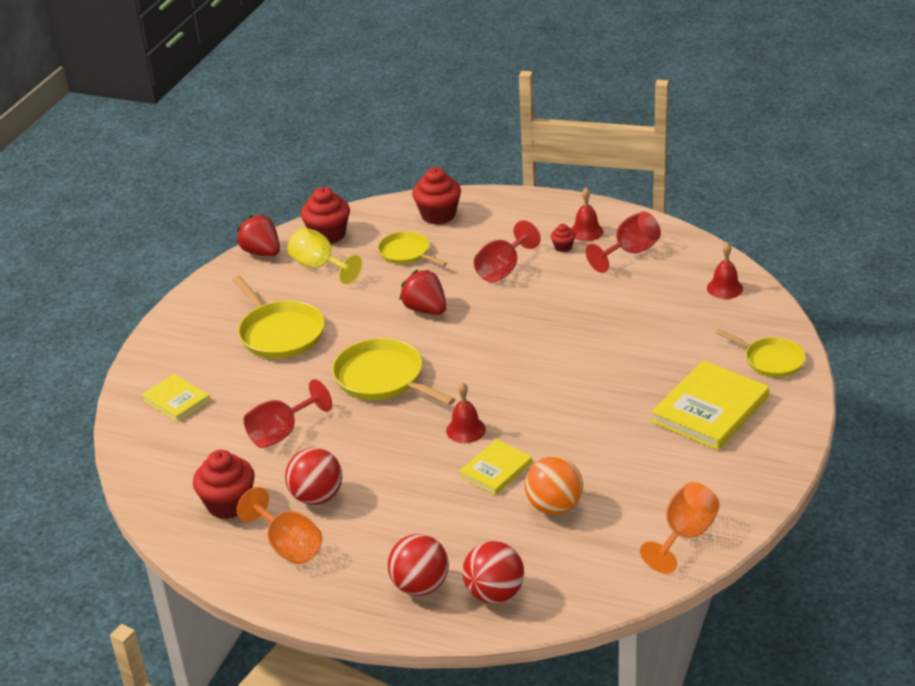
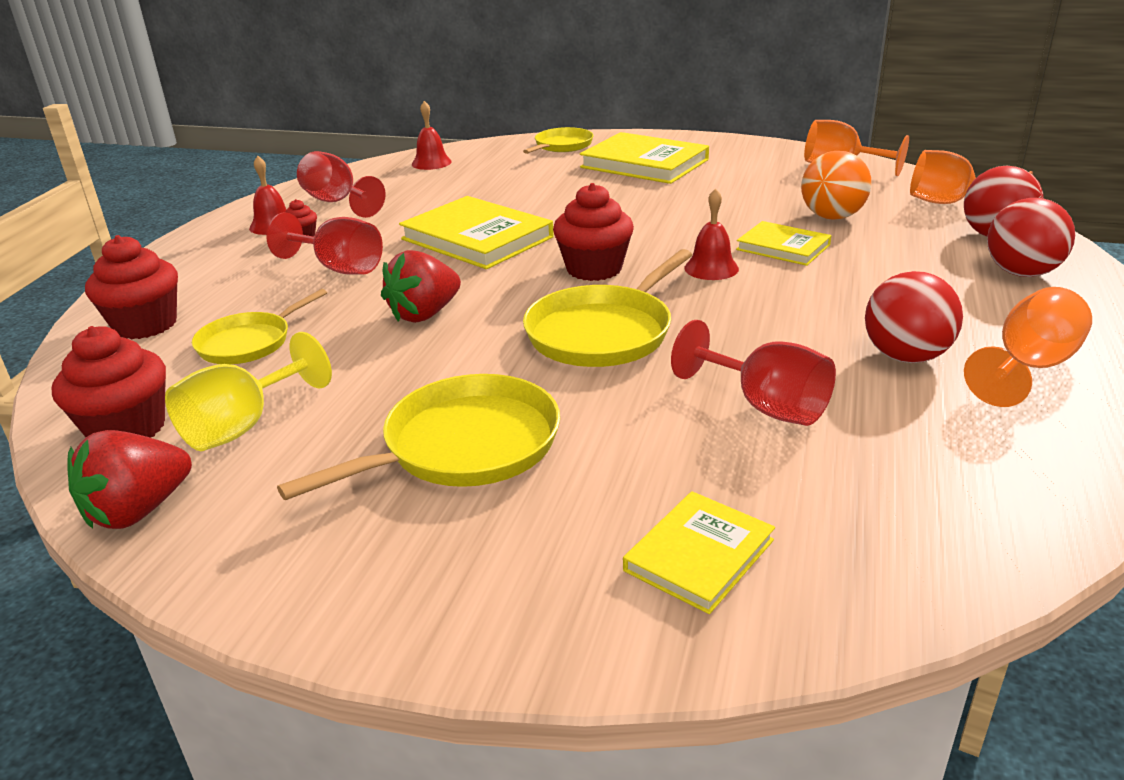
camera: 95 degrees left, 5 degrees down
(228, 504) = (976, 436): red cupcake -> red cupcake (594, 269)
(544, 322) = (477, 238): none -> yellow book
(573, 587) = (950, 204): none -> orange goblet

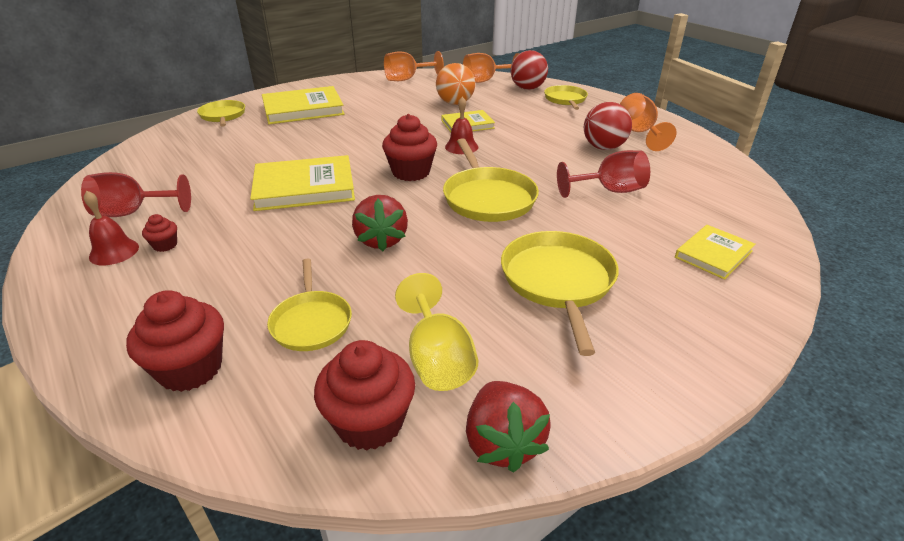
camera: 55 degrees left, 5 degrees up
(339, 268) = (254, 248): red goblet -> none
(431, 163) = (146, 158): red bell -> none
(699, 555) = (713, 254): yellow book -> yellow book turned 60 degrees clockwise
(1021, 273) = (565, 100): red ball -> yellow pan

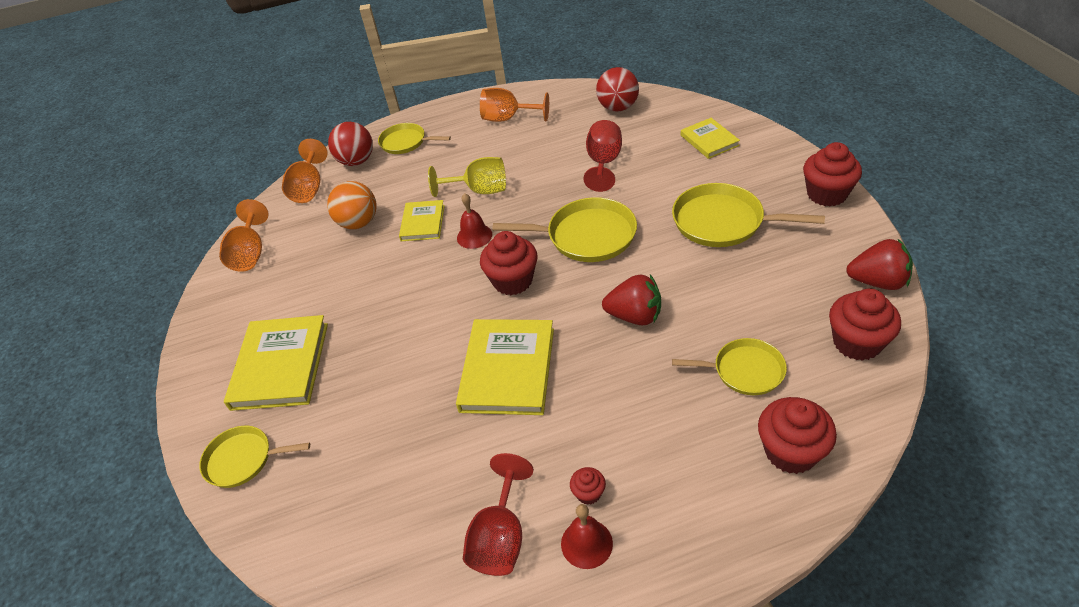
camera: 65 degrees left, 10 degrees up
(437, 359) = (799, 300): yellow goblet -> yellow goblet (480, 190)
(603, 147) = (525, 146): red ball -> red ball (618, 107)
(678, 373) = (826, 194): none -> red cupcake

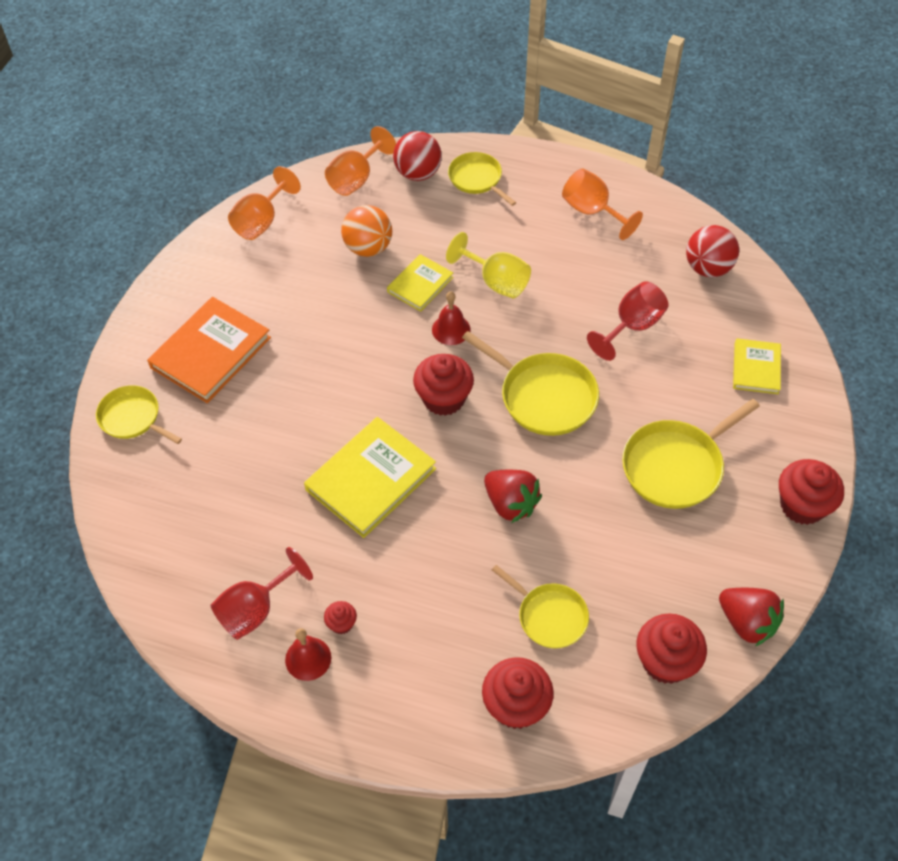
camera: 30 degrees right, 10 degrees up
(280, 365) = (211, 352): yellow book -> orange book
(722, 222) = (675, 466): yellow pan -> yellow pan turned 90 degrees counterclockwise

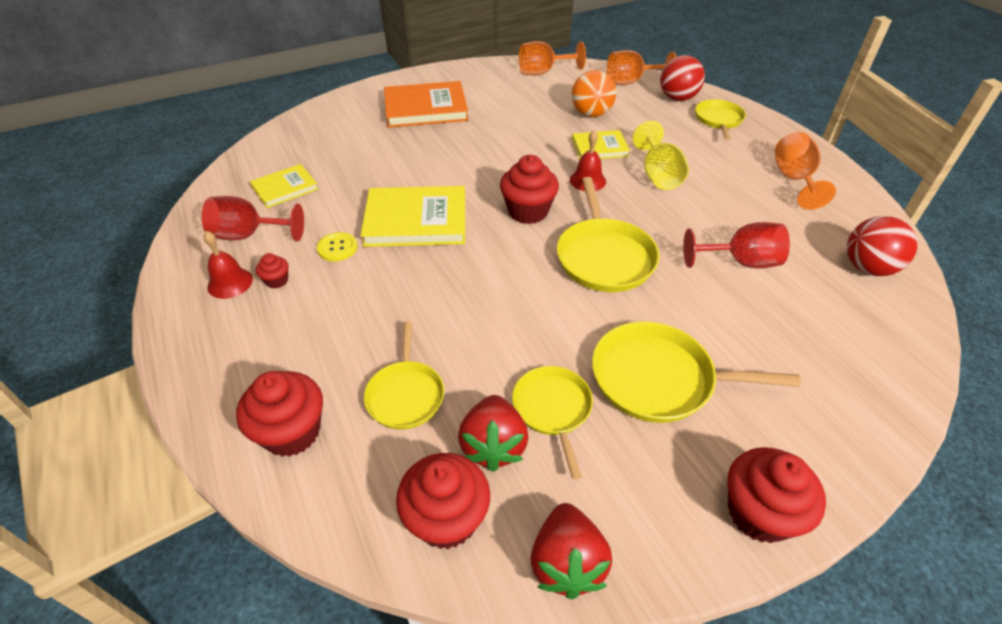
camera: 45 degrees right, 10 degrees down
(132, 417) = (342, 111): yellow pan -> yellow pan (553, 409)
(345, 556) = (337, 248): none -> yellow button
(510, 504) = (485, 301): red strawberry -> red strawberry (493, 445)
(756, 368) = (837, 365): yellow book -> yellow book (285, 188)

